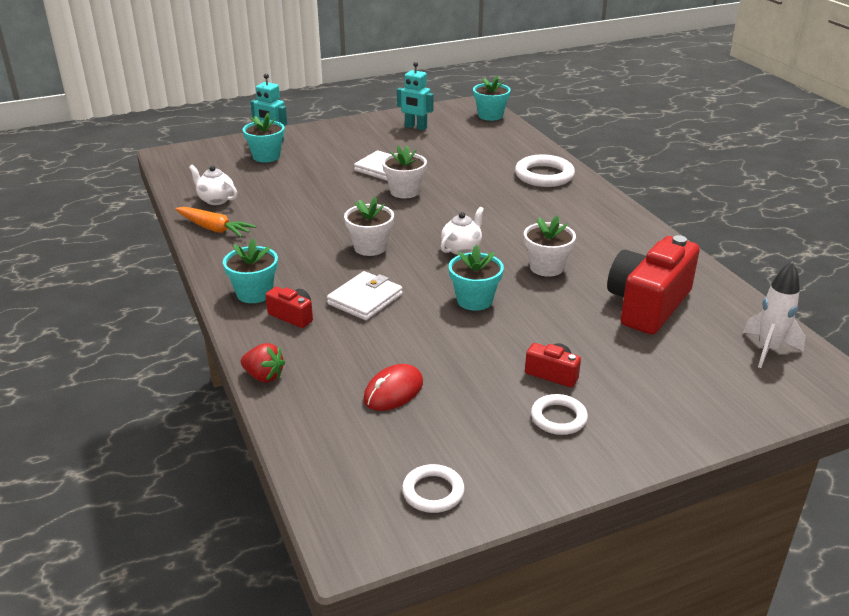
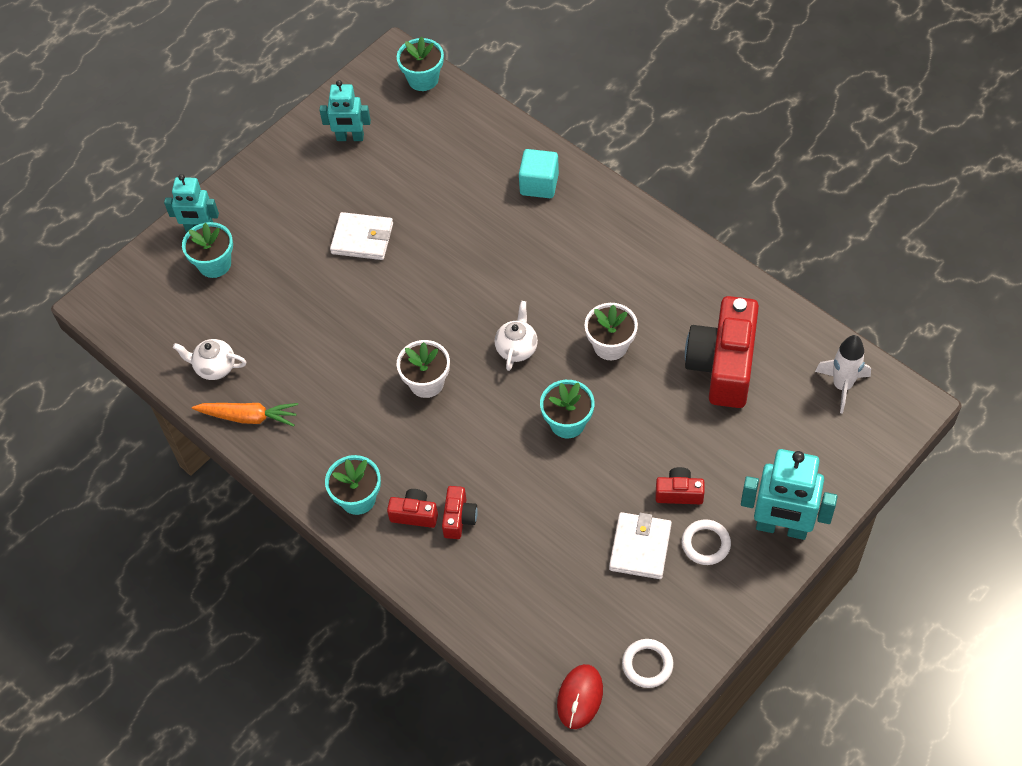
camera: 20 degrees left, 25 degrees up
(264, 376) = (439, 601): red strawberry -> none
(329, 329) = (459, 518): none -> red camera
(365, 299) = (467, 463): white wallet -> white wallet (640, 547)
(393, 391) = (559, 571): red mouse -> red mouse (580, 697)
(404, 191) = (408, 272): white flower pot -> none
(544, 175) = (539, 184): white ring -> turquoise cube
(650, 431) = (781, 528): none -> turquoise robot

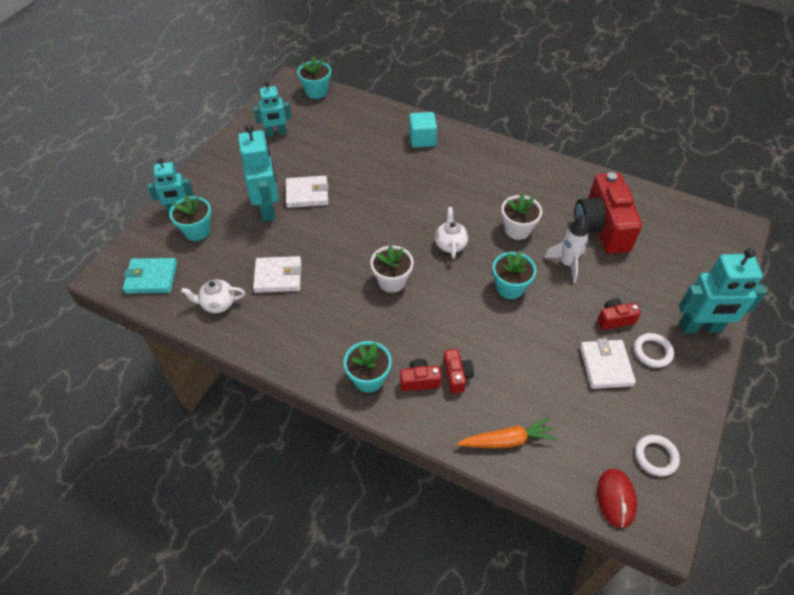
camera: 20 degrees left, 5 degrees down
(147, 317) = (151, 278): none -> turquoise wallet
(248, 417) = (257, 335): orange carrot -> orange carrot (507, 440)
(293, 347) = (278, 276): none -> white wallet
(307, 250) = (267, 208): none -> turquoise robot
(842, 386) = (688, 224): white rocket -> white rocket (567, 264)

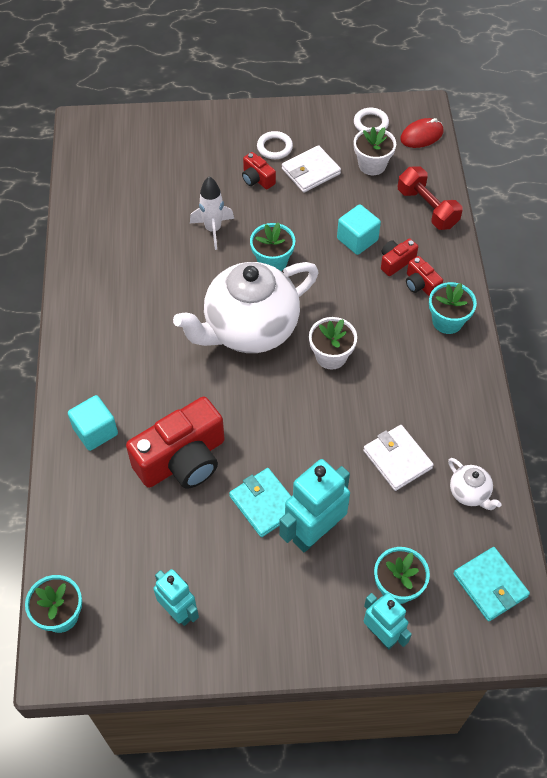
camera: 120 degrees left, 5 degrees up
(307, 194) = (264, 504): white wallet -> turquoise wallet
(450, 244) = (250, 329): white teapot -> white teapot, size x2.45
(500, 359) = (357, 239): none -> turquoise cube
(507, 440) = (427, 208): orange carrot -> red dumbbell
(517, 229) = (192, 283): white flower pot -> white flower pot (372, 165)
(601, 227) = (145, 219): red camera -> red camera (182, 460)
(700, 328) = (227, 125): turquoise robot -> none

